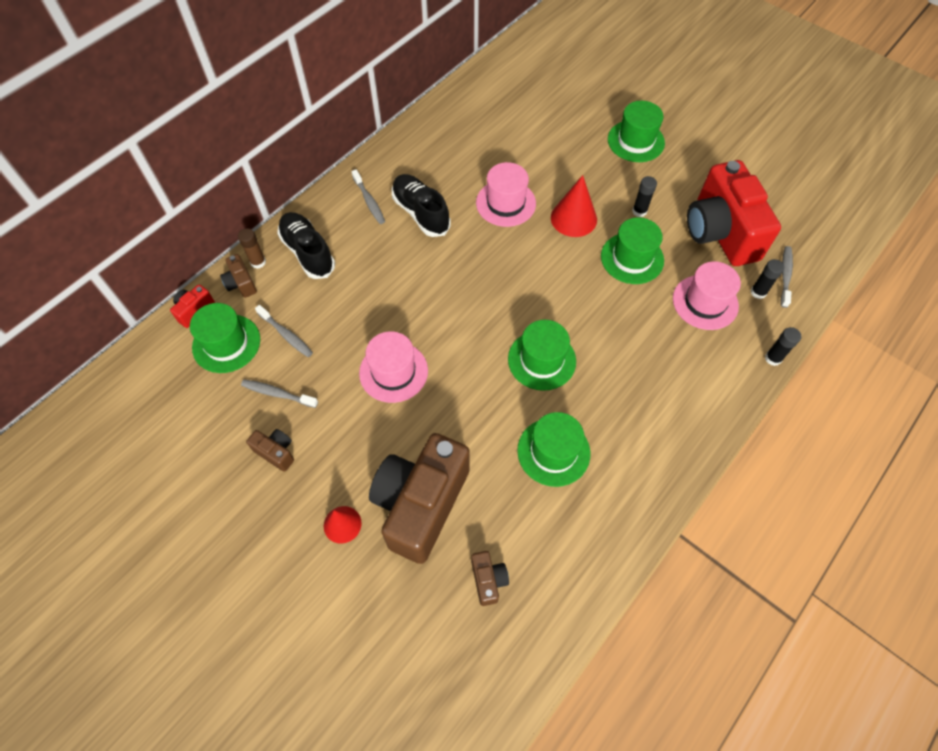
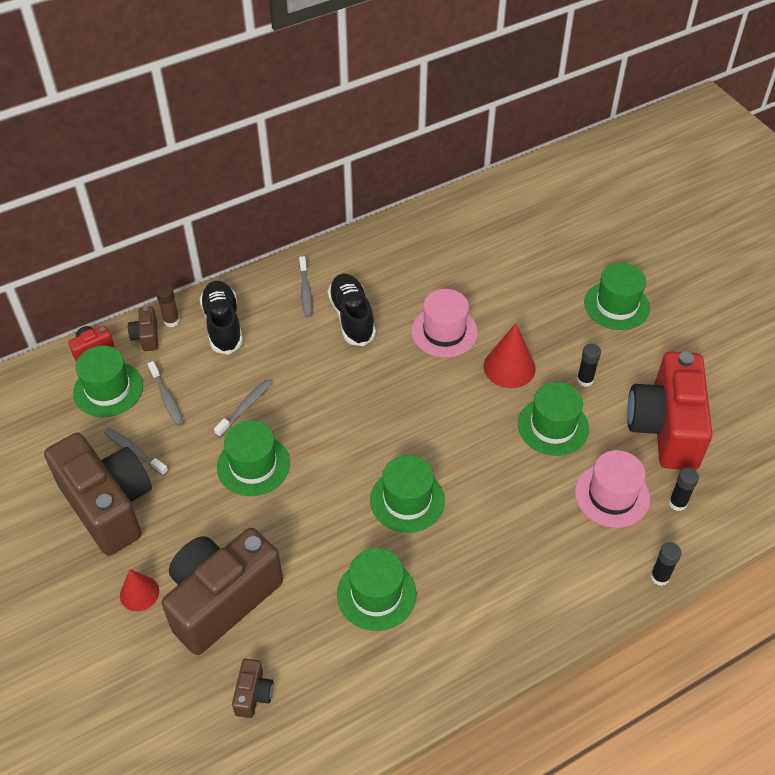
camera: 20 degrees right, 10 degrees down
(276, 452) = (108, 505): brown camera -> brown camera, size x2.44
(393, 372) = (253, 465): pink hat -> green hat
(785, 276) = (718, 495): grey toothbrush -> grey toothbrush (245, 407)

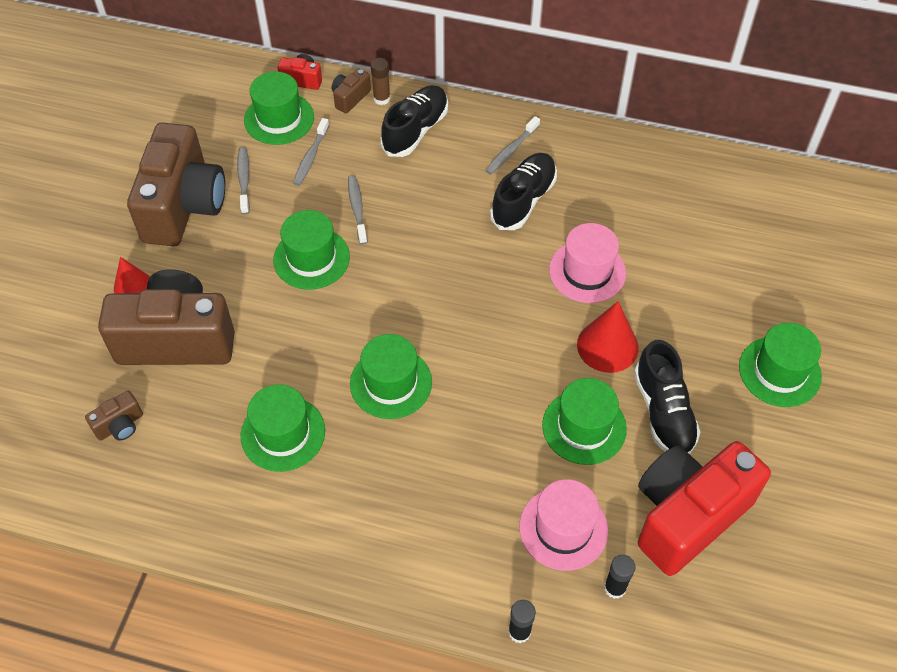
camera: 45 degrees right, 5 degrees up
(245, 407) = (357, 209): grey toothbrush -> grey toothbrush turned 90 degrees counterclockwise
(585, 380) = (663, 412): black glue stick -> black shoe

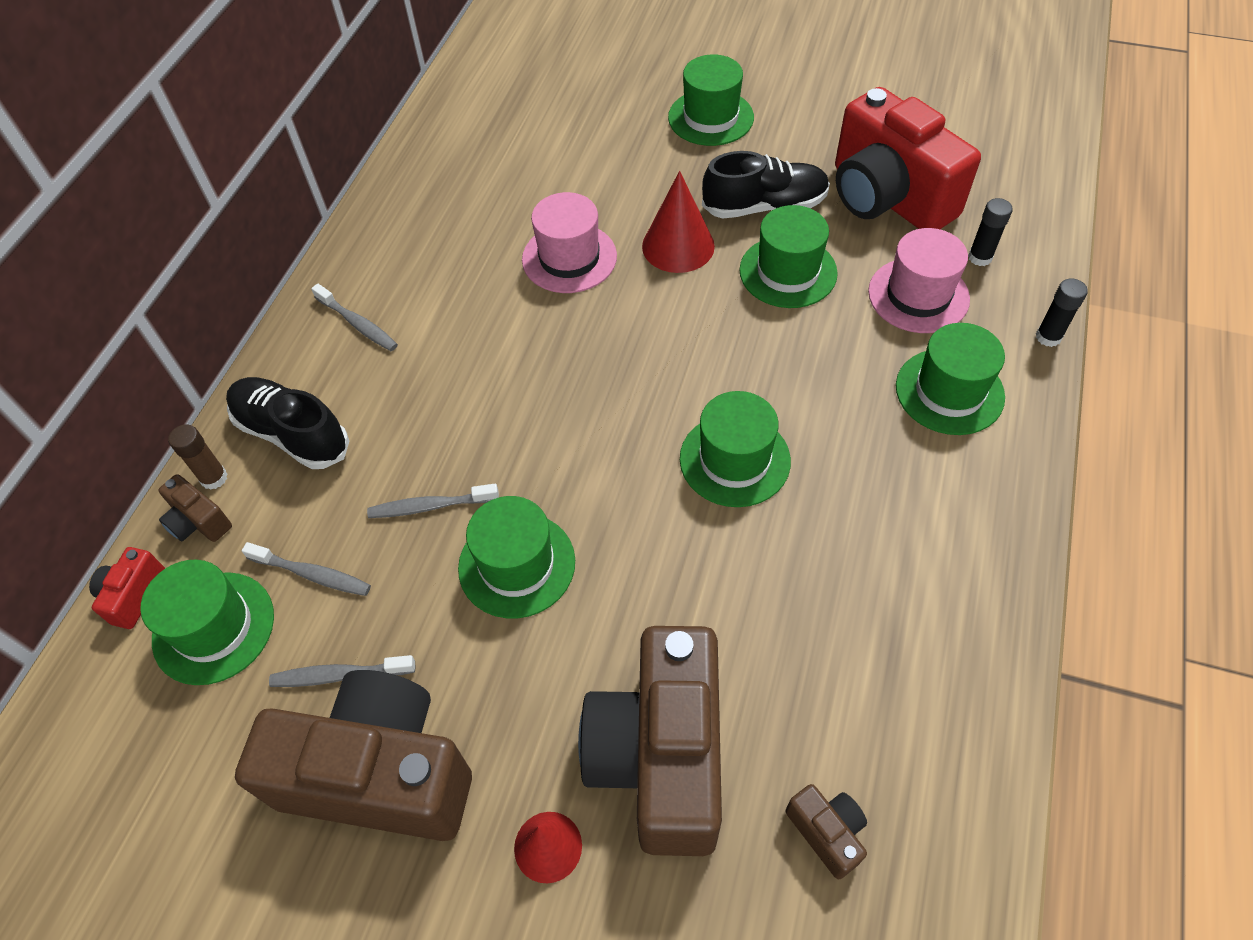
camera: 85 degrees left, 0 degrees up
(283, 433) = (821, 588): green hat -> green hat (949, 391)
(523, 200) = (447, 314): black shoe -> none

